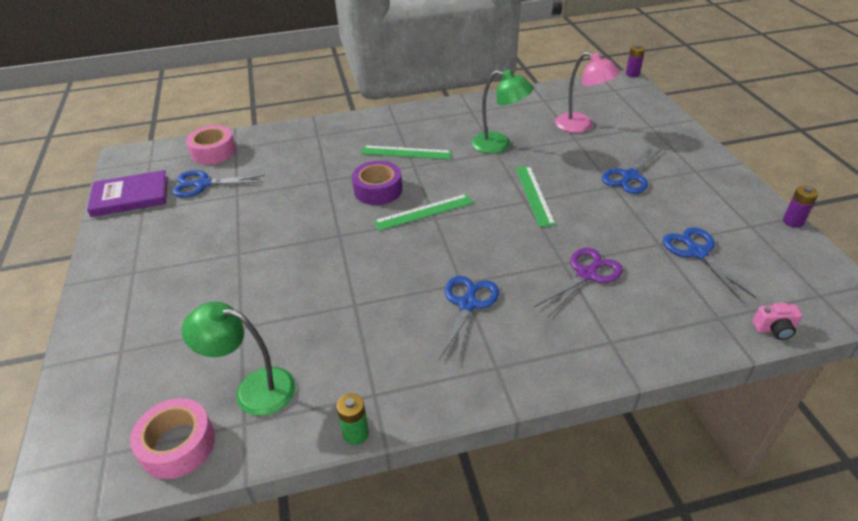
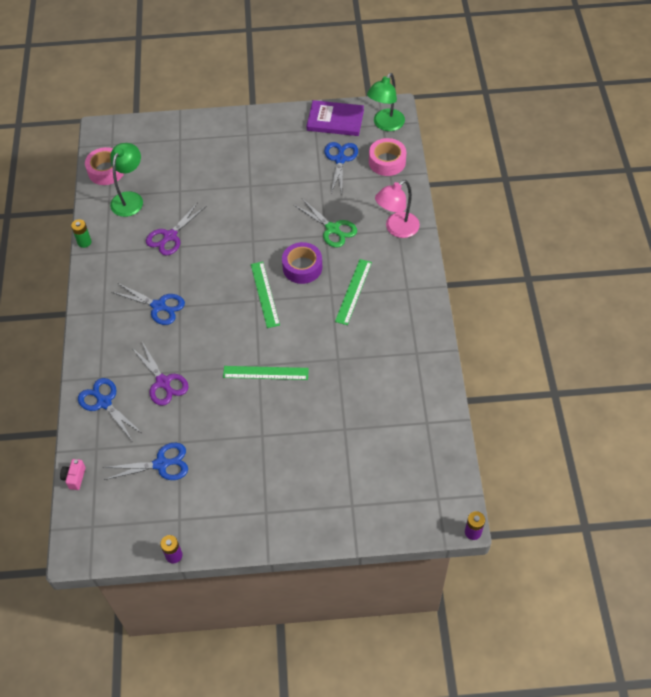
camera: 100 degrees right, 15 degrees up
(130, 196) = (335, 120): purple book -> purple book turned 75 degrees counterclockwise
(317, 176) = (332, 229): none -> green scissors
(335, 319) = (170, 236): none -> purple scissors
(499, 145) = (349, 364): green lamp -> green lamp (385, 124)
(581, 126) = (367, 441): pink lamp -> pink lamp (397, 229)
(629, 176) = (272, 454): blue scissors -> blue scissors (104, 402)

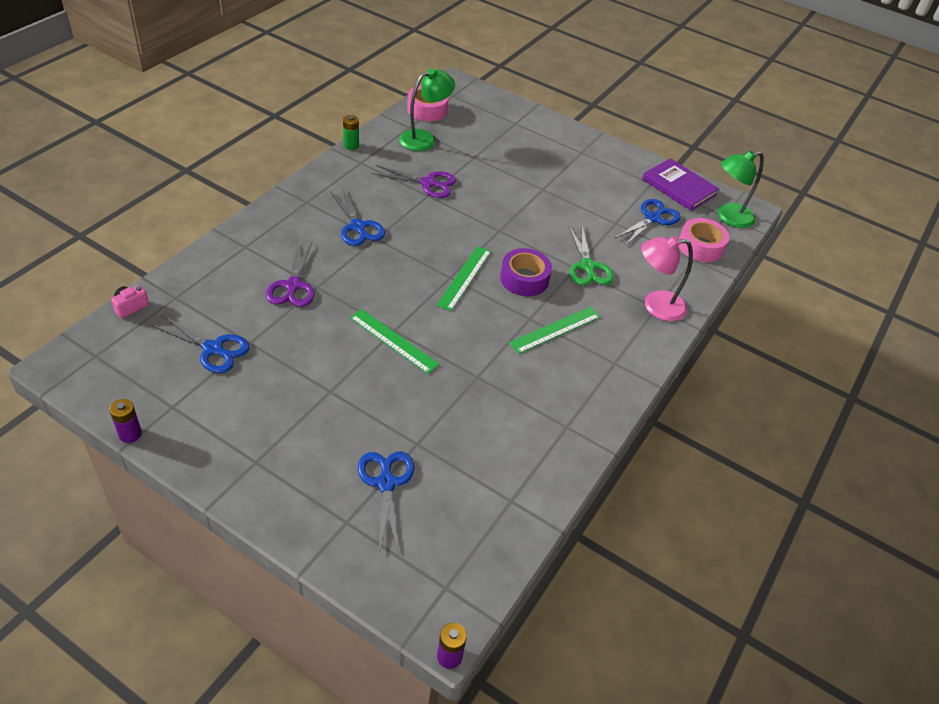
camera: 30 degrees right, 10 degrees down
(104, 402) = (225, 267): blue scissors -> blue scissors (386, 483)
(170, 236) = (428, 183): purple scissors -> purple scissors turned 150 degrees counterclockwise

